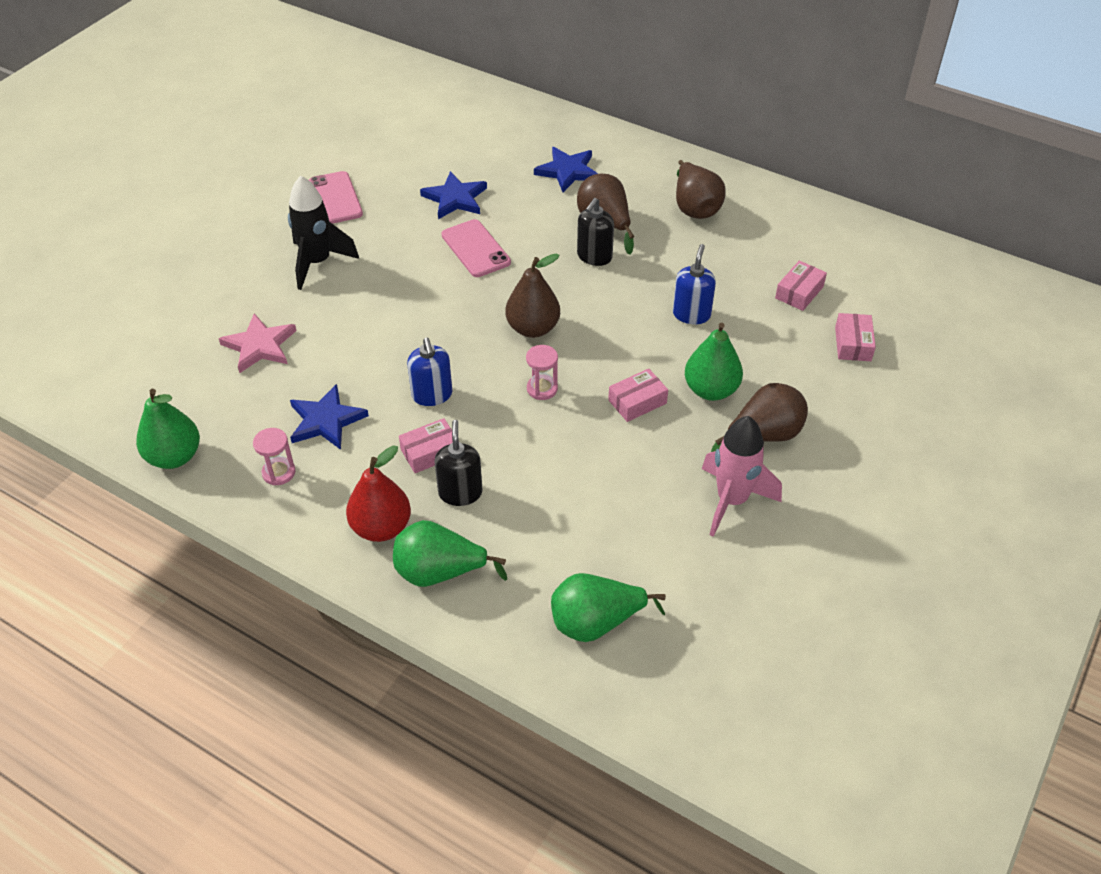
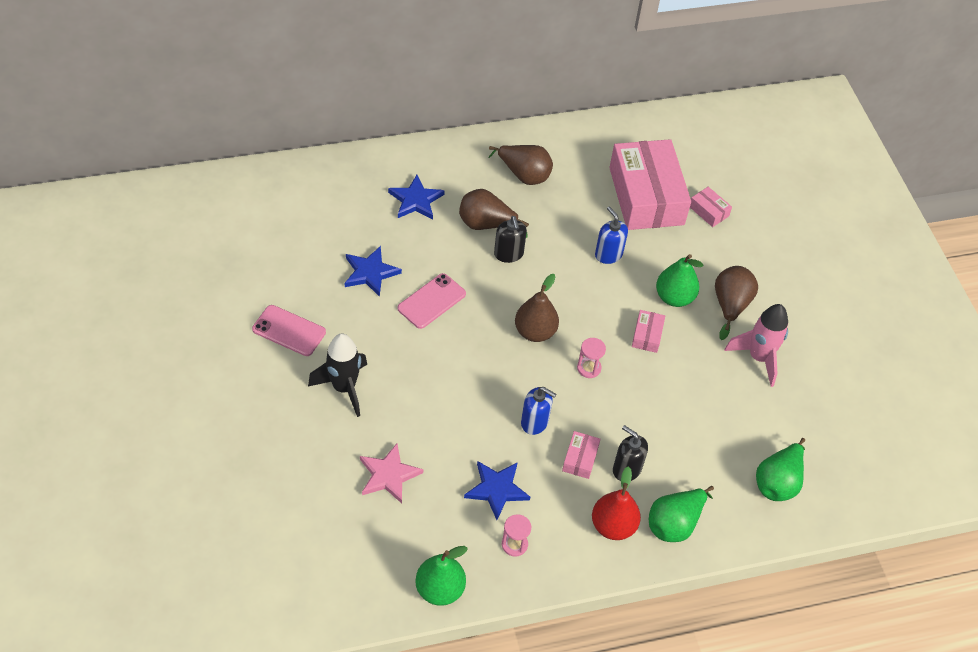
camera: 50 degrees left, 5 degrees up
(476, 249) = (431, 301): pink phone -> pink phone turned 60 degrees counterclockwise
(799, 292) = (646, 196): pink box -> pink box, size x2.47

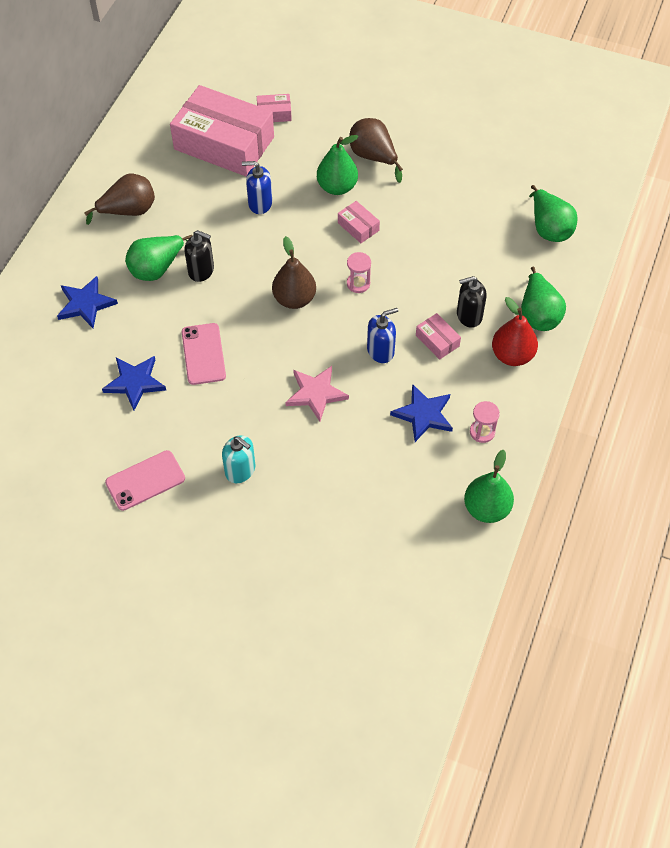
camera: 50 degrees left, 5 degrees up
(344, 388) = (240, 470): black rocket -> turquoise soap dispenser
(389, 475) = (353, 485): pink star -> pink star (316, 393)
(486, 224) = (157, 268): brown pear -> green pear
(758, 358) = (434, 170): pink rocket -> none

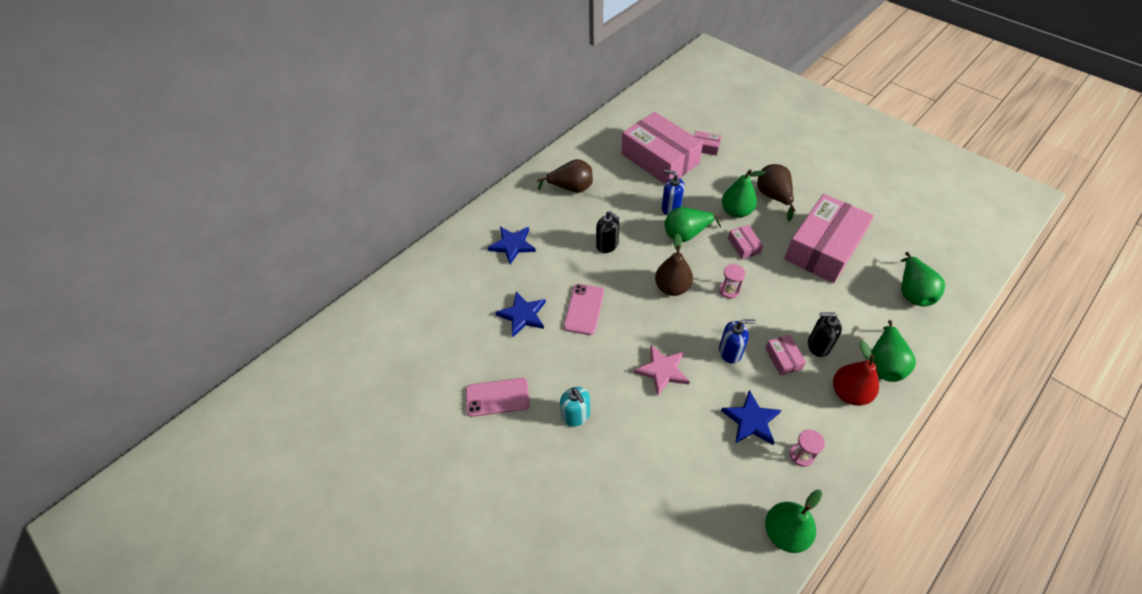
camera: 25 degrees right, 5 degrees down
(157, 268) = (575, 234): green pear -> green pear (686, 234)
(445, 204) = (823, 248): none -> pink box

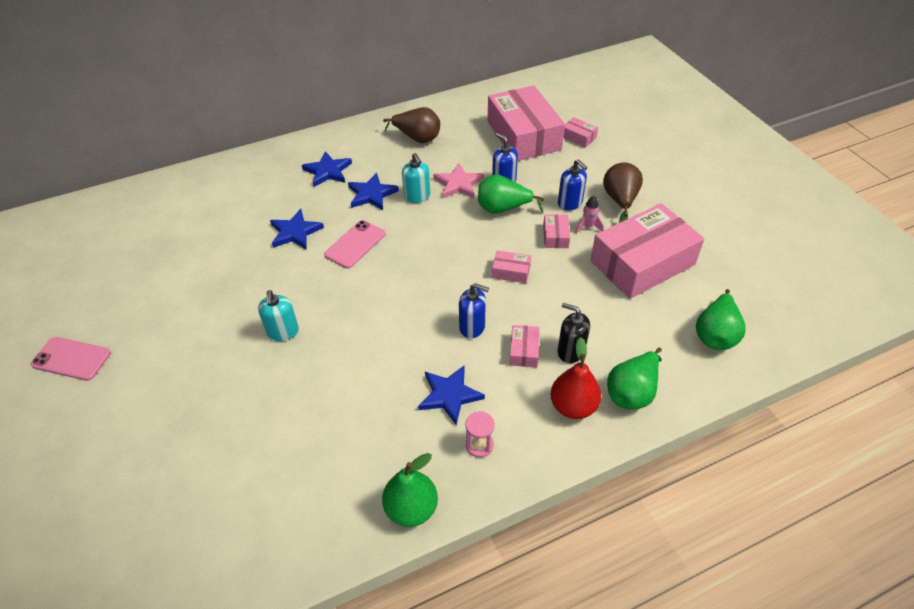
camera: 20 degrees right, 5 degrees down
(497, 397) = (224, 293): pink phone -> pink phone (71, 359)
(566, 255) = (371, 194): none -> blue star
(607, 245) = (417, 196): black soap dispenser -> turquoise soap dispenser
(662, 370) = (392, 321): pink star -> pink star (458, 184)
(672, 287) = (454, 252): brown pear -> none
(729, 290) = (511, 272): pink hourglass -> pink box
(736, 211) = (570, 203): green pear -> blue soap dispenser
(763, 229) = (588, 227): none -> pink rocket

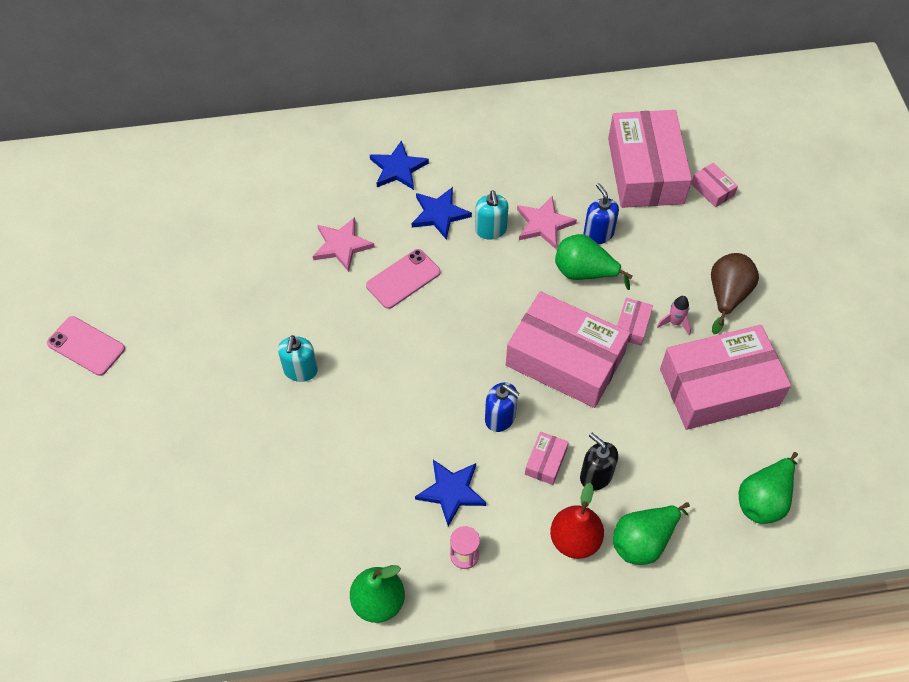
camera: 15 degrees right, 10 degrees up
(295, 232) = (342, 245): blue star -> pink star
(417, 138) = (515, 144): brown pear -> none
(511, 272) = (565, 360): pink box -> pink box, size x2.47
(570, 203) = (666, 284): blue soap dispenser -> none

